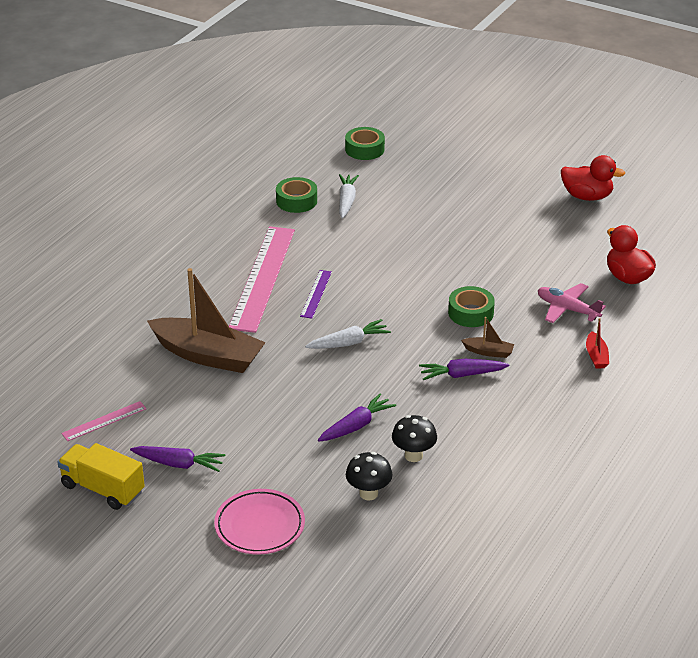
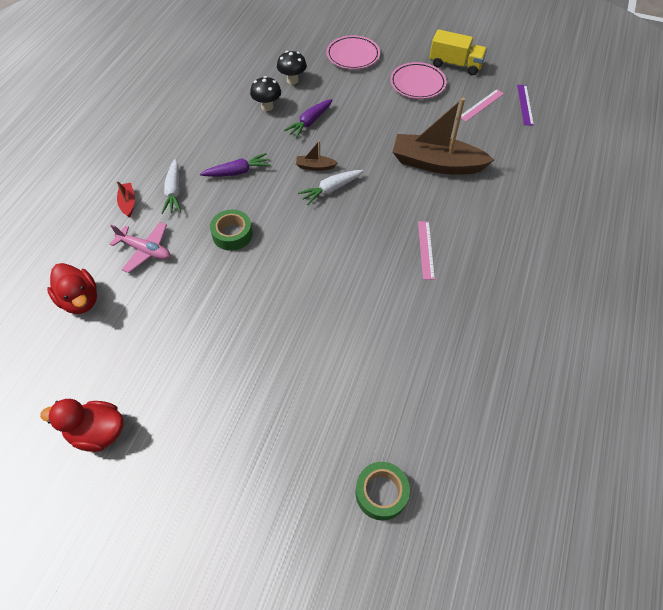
camera: 170 degrees right, 20 degrees up
(178, 464) = (417, 84): purple carrot -> pink plate
(262, 278) = (426, 249): pink ruler -> pink ruler, size x0.45
(296, 201) = (433, 368): green tape -> none
(316, 294) = (372, 237): purple ruler -> purple ruler (525, 104)
(346, 201) = (378, 377): white carrot -> white carrot (174, 191)
(488, 352) = (216, 195): brown boat -> brown boat (315, 166)

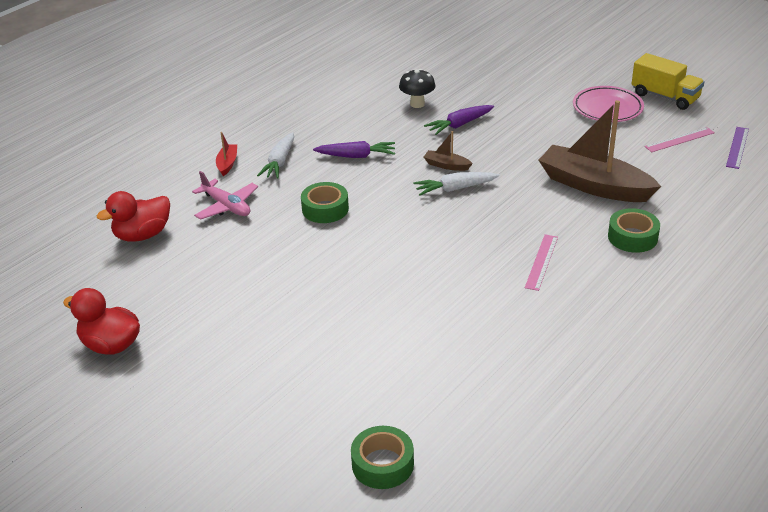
camera: 20 degrees right, 20 degrees down
(80, 300) = (142, 235): red duck -> red duck turned 75 degrees clockwise
(292, 80) = (457, 84): black mushroom -> none
(353, 56) = (540, 72): pink plate -> none
(483, 209) = (632, 237): none -> green tape

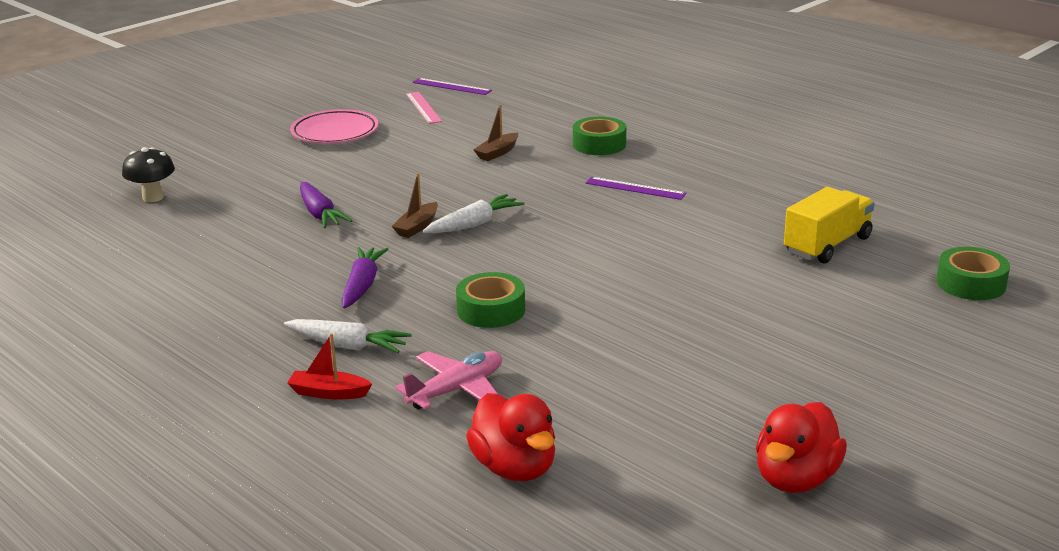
camera: 85 degrees left, 10 degrees down
(417, 104) = (243, 239): black mushroom -> black mushroom (153, 197)
(455, 189) = (474, 224): white carrot -> white carrot turned 120 degrees counterclockwise
(541, 262) = (635, 188): pink ruler -> purple ruler
(594, 186) = (497, 153): brown boat -> brown boat, size x0.42
(665, 97) = (328, 104): yellow truck -> yellow truck (827, 245)

